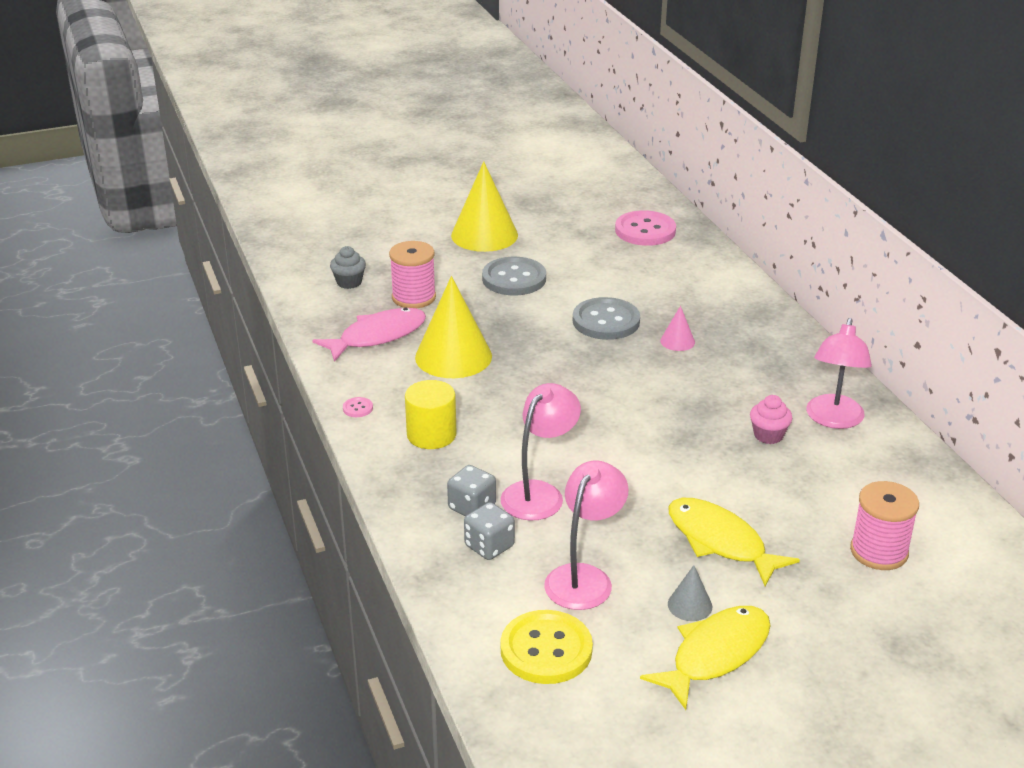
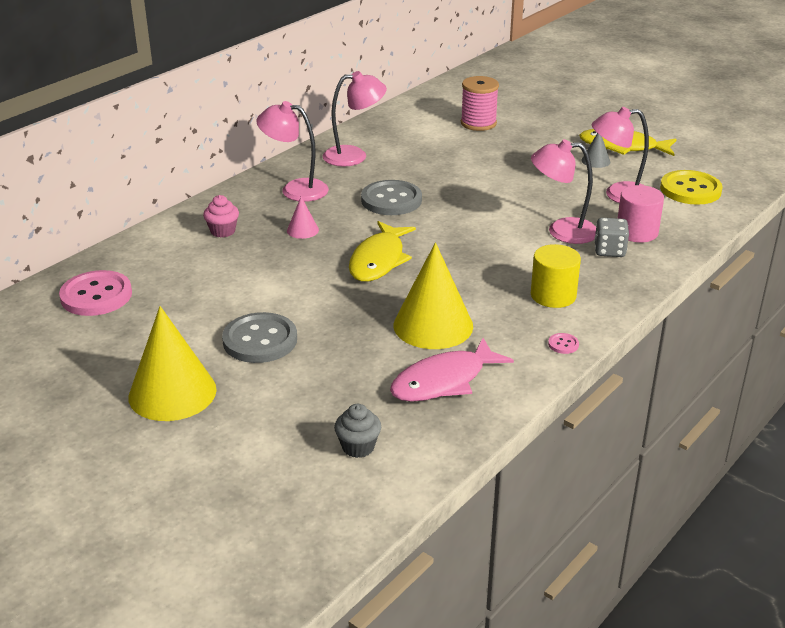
camera: 120 degrees left, 0 degrees up
(377, 336) = (444, 381): pink fish -> pink fish turned 60 degrees counterclockwise
(413, 297) = (350, 388): pink spool -> none
(489, 546) = (637, 232): grey dice -> pink cylinder
(606, 321) = (299, 269): grey button -> grey button (391, 200)
(720, 542) = (529, 164): yellow fish -> yellow fish (379, 260)
(768, 435) = (397, 172): pink cupcake -> pink cupcake (222, 231)
(771, 360) = (295, 189): none -> pink lamp

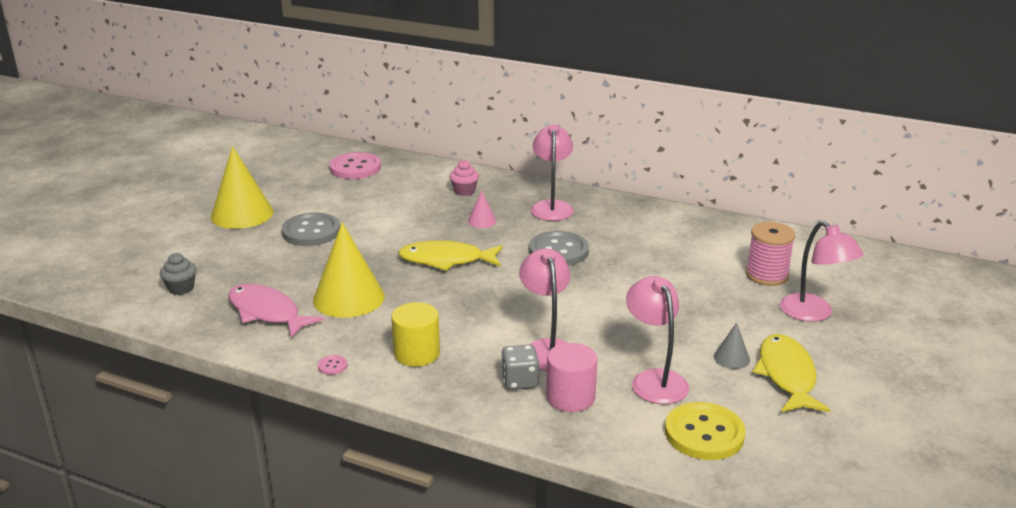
camera: 75 degrees right, 5 degrees down
(354, 156) = (636, 222): pink lamp -> pink lamp (813, 314)

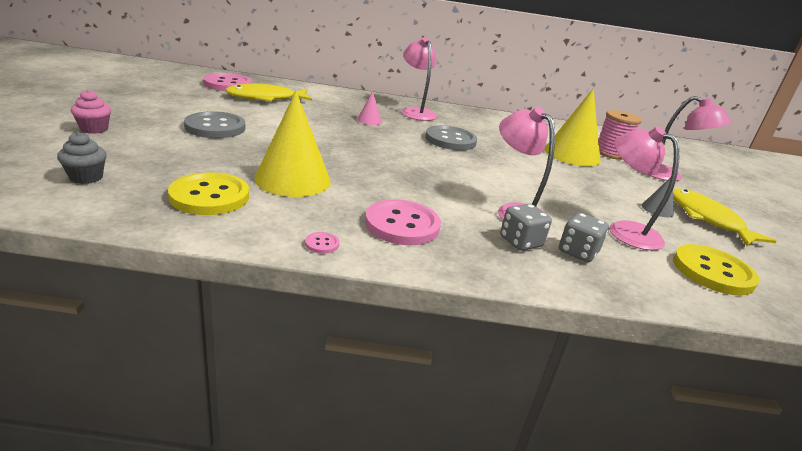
camera: 25 degrees left, 0 degrees up
(242, 214) = (130, 114): yellow cone -> yellow cone (572, 154)
(267, 313) = (209, 196): pink fish -> yellow button
(417, 353) = (402, 225): yellow cylinder -> pink button
(446, 260) = (363, 147): yellow fish -> yellow fish (265, 98)
(464, 191) = (337, 101): pink cupcake -> pink cupcake (94, 129)
(570, 397) = (577, 252): pink cylinder -> grey dice

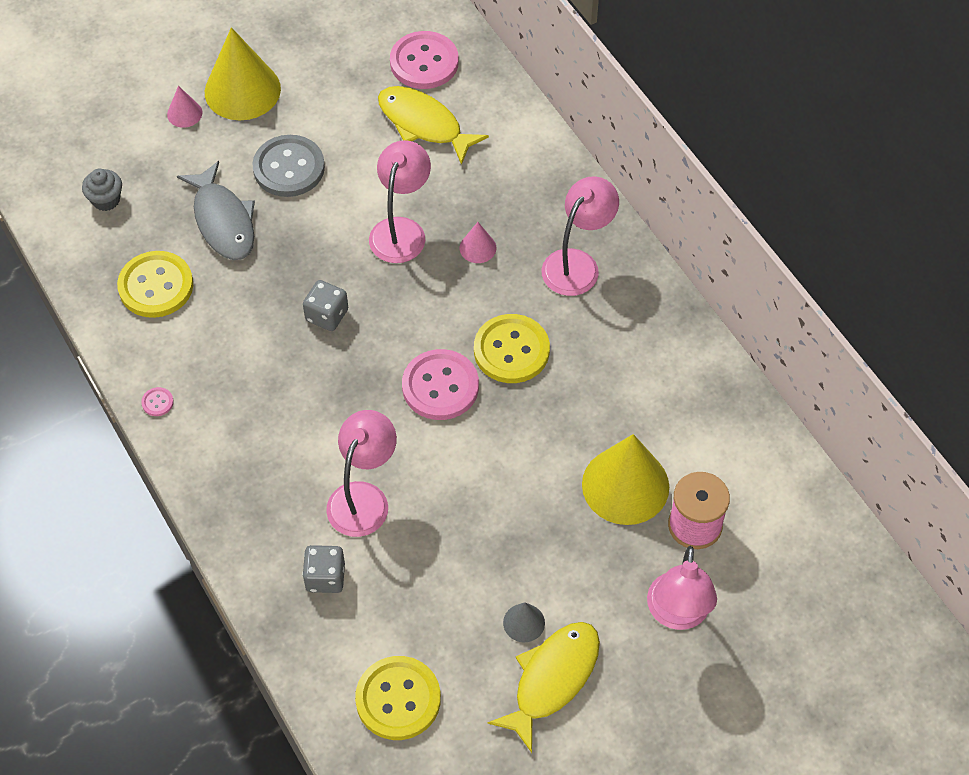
camera: 60 degrees right, 30 degrees up
(94, 129) = (184, 113): pink cupcake -> pink cone
(208, 156) = (223, 221): none -> grey fish
(293, 179) = (243, 307): yellow cone -> yellow cone (242, 90)
(402, 225) = (241, 430): pink button -> pink button (440, 386)
(450, 140) = (511, 350): grey button -> yellow button
(520, 242) = (300, 527): grey dice -> grey dice (327, 315)
(625, 230) = (422, 603): pink lamp -> pink lamp (401, 230)

